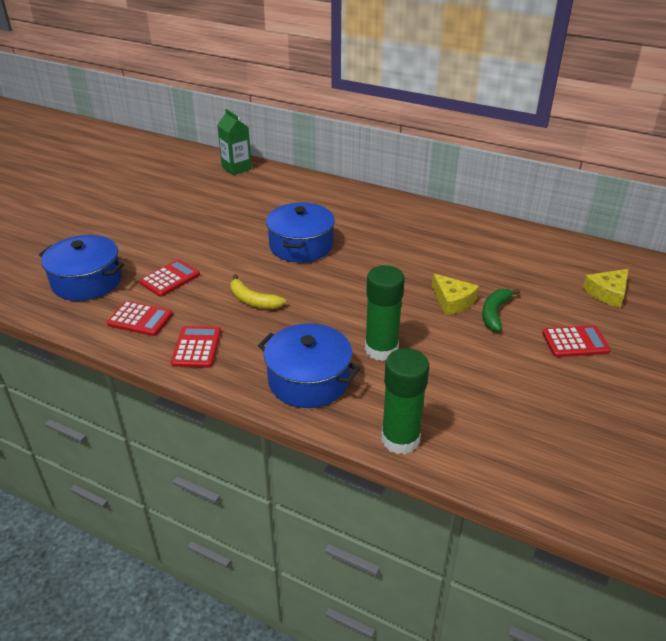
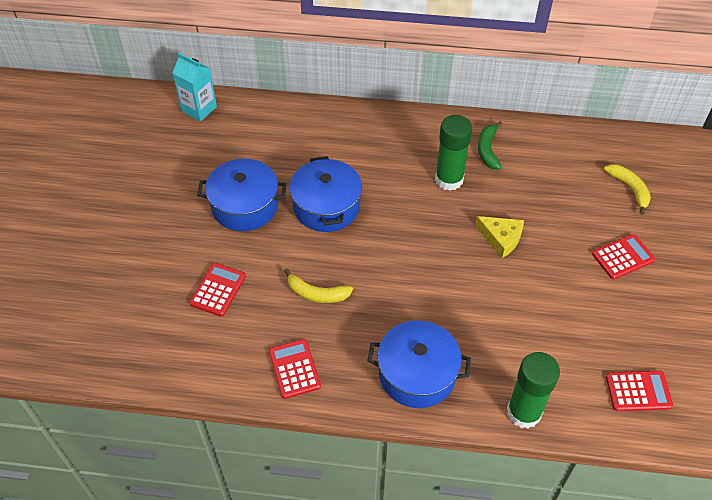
camera: 20 degrees left, 15 degrees up
(87, 281) = (133, 319): blue pot -> blue pot (245, 206)
(140, 319) = (219, 351): red calculator -> red calculator (638, 391)
(236, 168) = (199, 109): green carton -> turquoise carton
(381, 349) = (464, 317): green glue stick -> green glue stick (449, 179)
(494, 313) = (543, 243): green banana -> green banana (487, 150)
(607, 293) = (629, 189): yellow cheese -> yellow banana

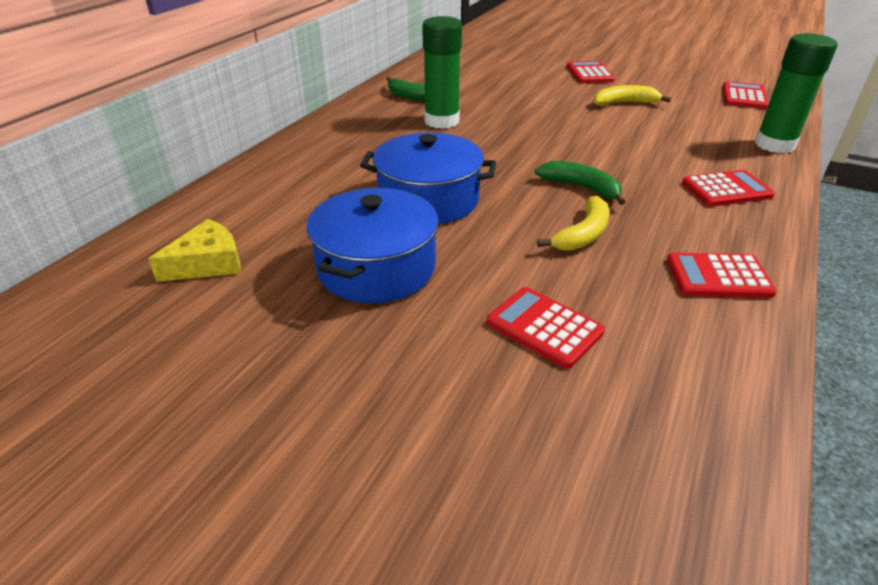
camera: 70 degrees left, 15 degrees down
(199, 109) = (105, 279): turquoise carton -> none
(379, 284) = (581, 187): none -> green banana
(417, 374) = (726, 189): blue pot -> red calculator
(501, 238) = (542, 113): yellow cheese -> yellow cheese (207, 263)
(629, 189) = (511, 57): yellow banana -> yellow banana (624, 103)

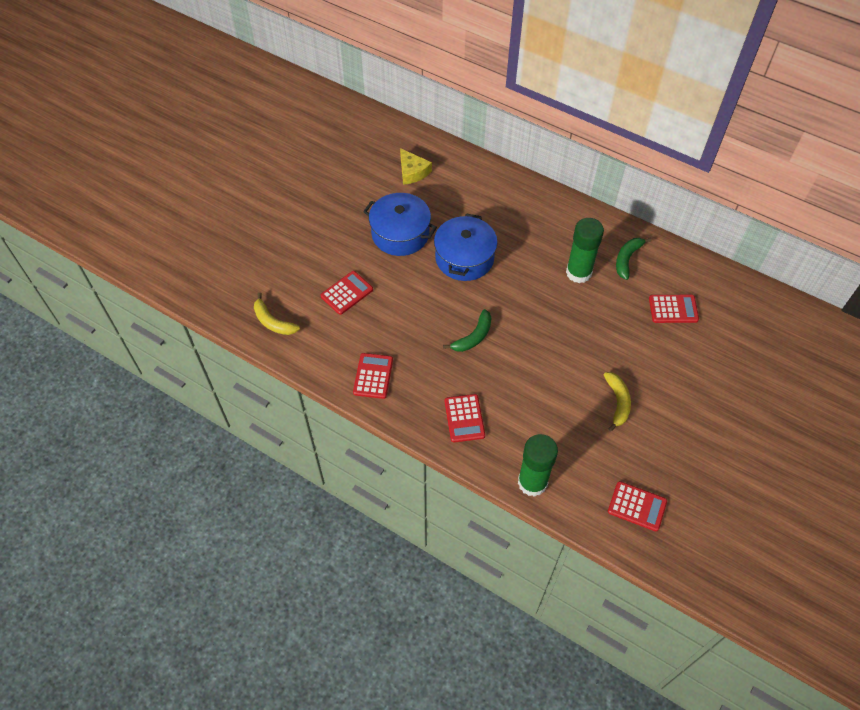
camera: 95 degrees right, 20 degrees up
(583, 234) = (420, 325): yellow banana -> yellow banana (273, 322)
(589, 73) = (692, 394): red calculator -> red calculator (673, 309)

